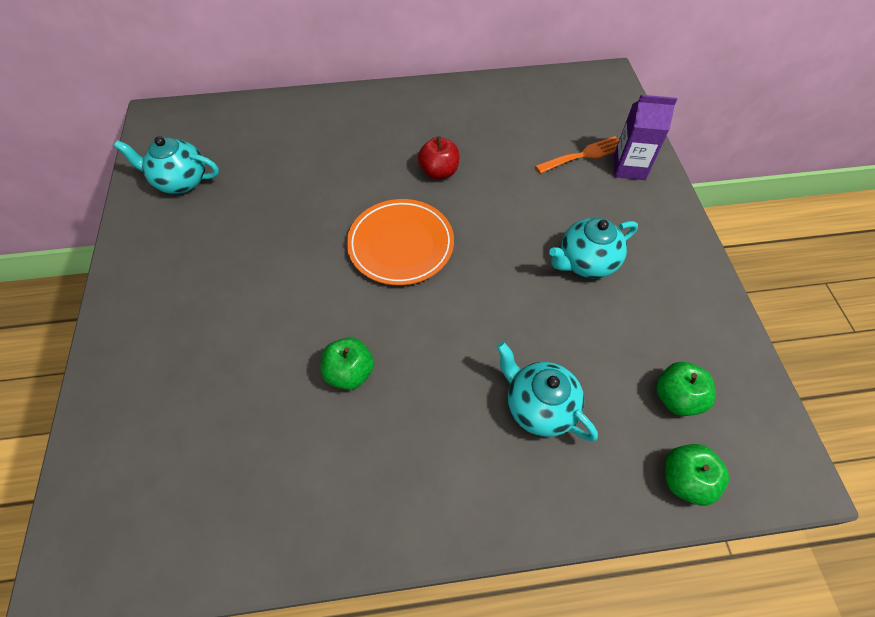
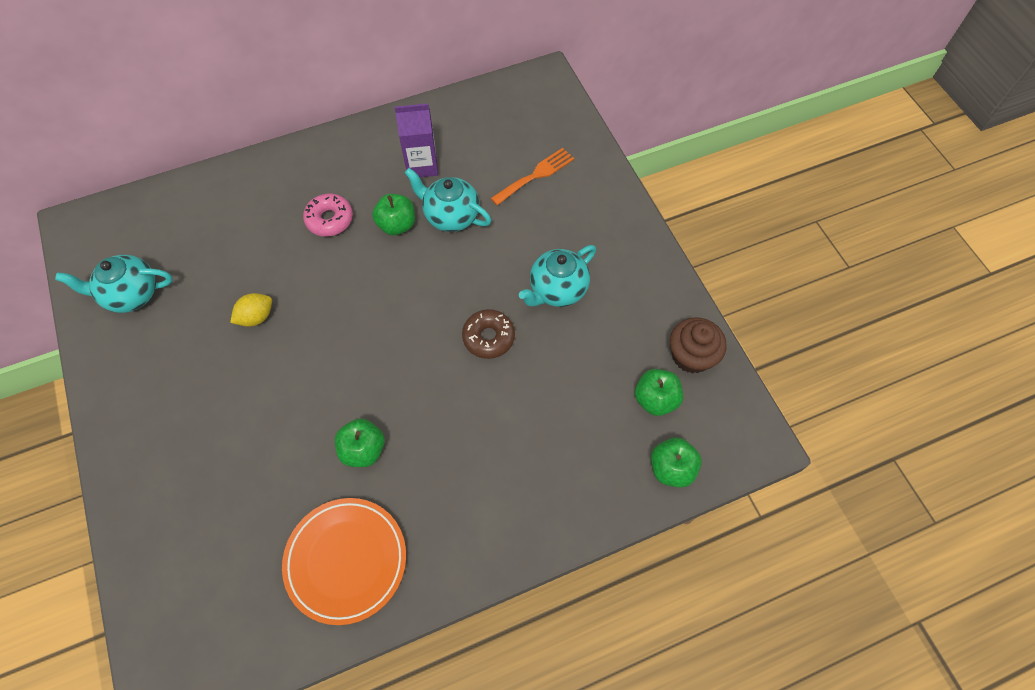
camera: 15 degrees left, 5 degrees up
(285, 224) = (256, 317): none -> yellow lemon
(377, 155) = (329, 219): none -> pink donut
(401, 245) = (378, 312): orange plate -> orange plate (346, 560)
(439, 172) = (397, 225): red apple -> green apple
(505, 292) = (488, 337): none -> brown donut
(539, 406) = (539, 437): turquoise teapot -> turquoise teapot (451, 216)
(629, 167) = (581, 180): purple carton -> purple carton (422, 165)
(724, 360) = (691, 356): none -> brown cupcake

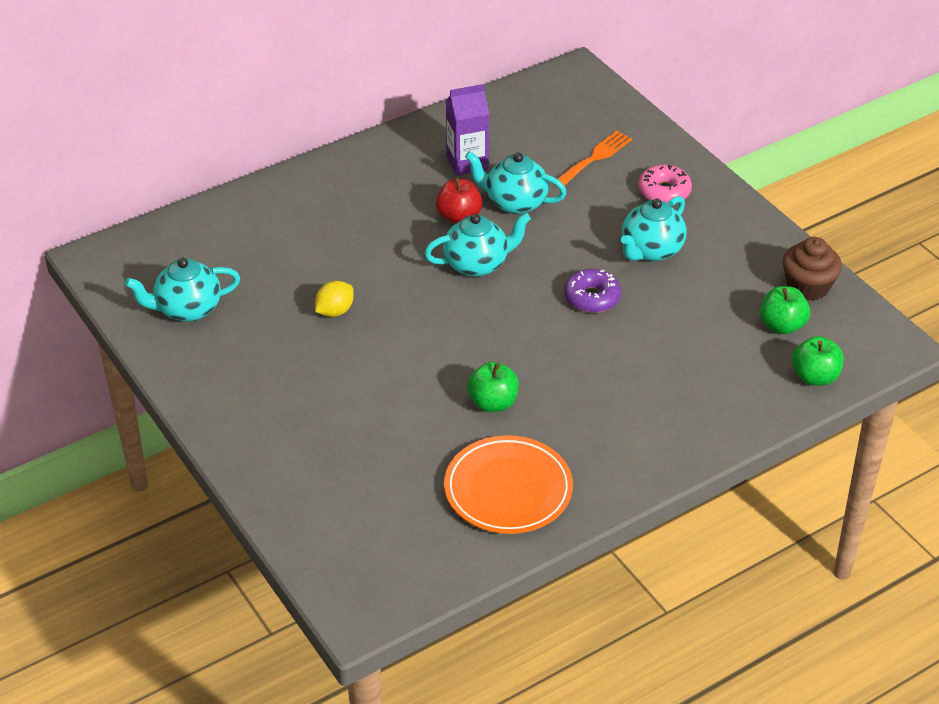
camera: 10 degrees left, 20 degrees down
(329, 219) = (382, 221): pink donut -> pink donut (664, 191)
(397, 225) = (459, 217): green apple -> red apple
(397, 282) = (477, 264): none -> turquoise teapot
(488, 337) = (592, 298): brown donut -> purple donut

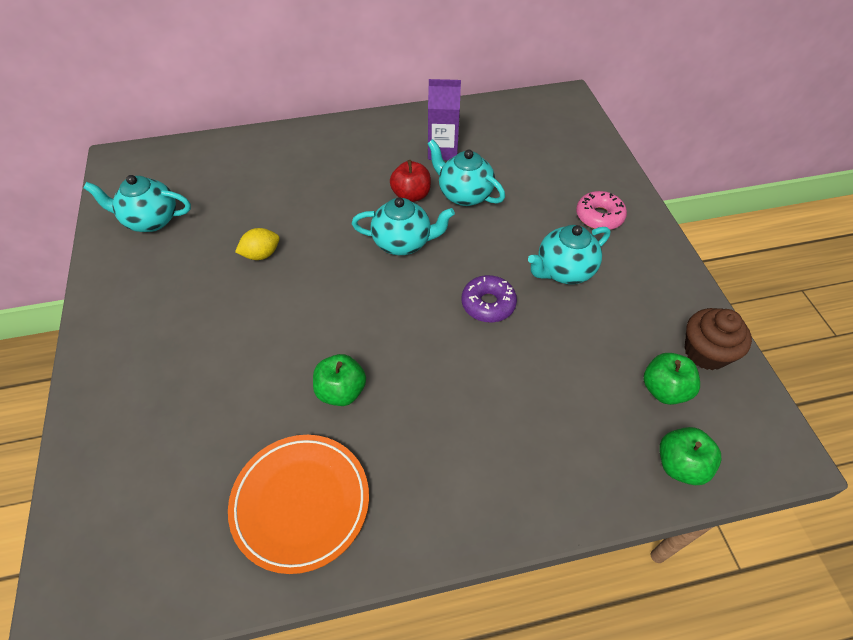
camera: 20 degrees right, 10 degrees up
(595, 157) = (551, 171): orange fork -> none

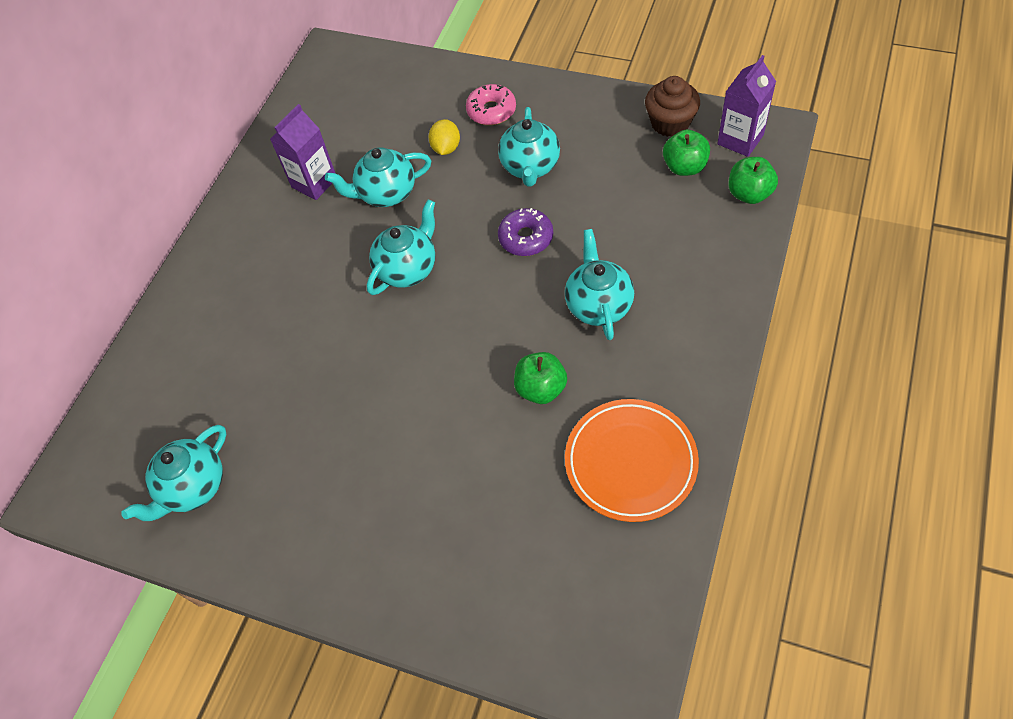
camera: 50 degrees left, 5 degrees up
(261, 254) = (329, 395): yellow lemon -> yellow lemon (446, 148)
(411, 195) = (352, 235): red apple -> none
(455, 393) = (598, 305): none -> turquoise teapot
(741, 424) = (740, 139): none -> purple carton

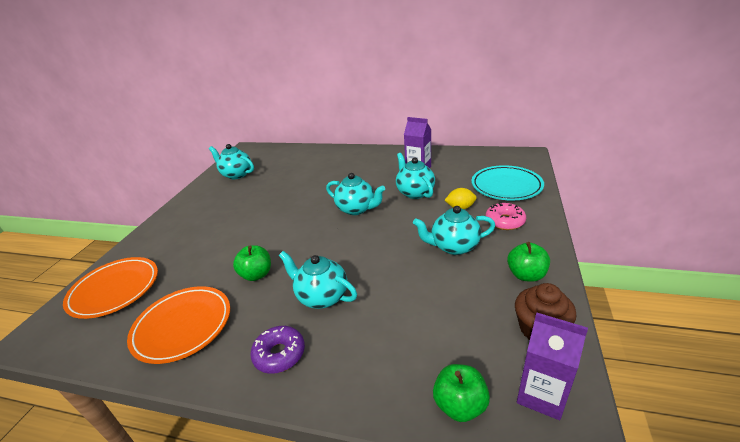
camera: 80 degrees right, 25 degrees down
(409, 92) = (506, 186): none -> turquoise plate
(526, 238) = (384, 253): purple donut -> purple donut (279, 354)
(538, 597) = (115, 290): none -> orange plate
(598, 305) = (322, 297): turquoise teapot -> turquoise teapot turned 135 degrees counterclockwise
(684, 167) = (483, 344): green apple -> green apple (526, 275)

